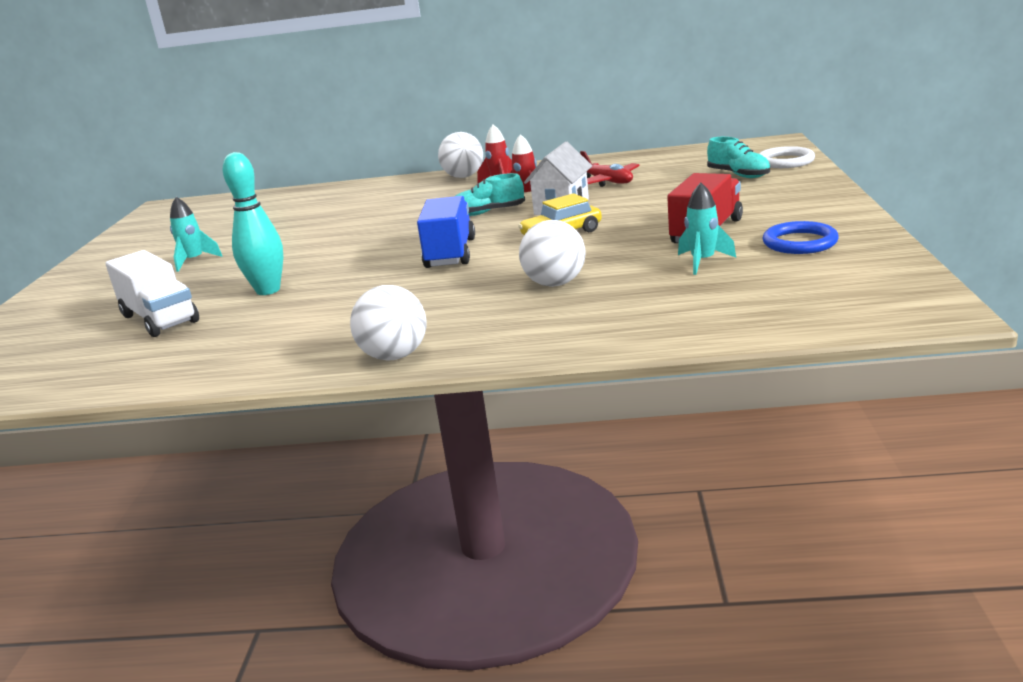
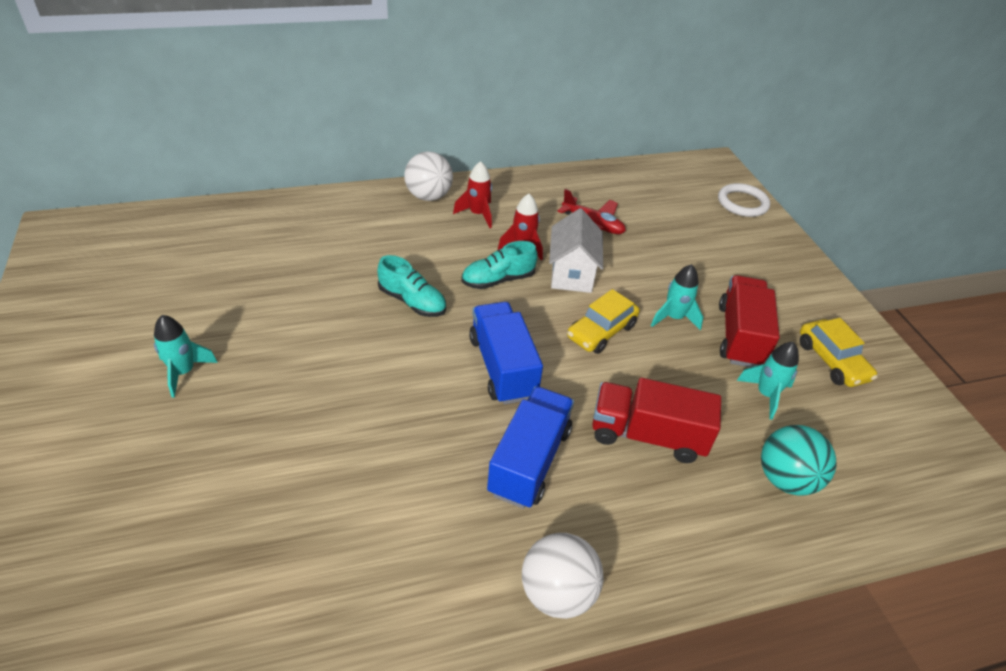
camera: 25 degrees left, 20 degrees up
(160, 319) = (213, 516): white truck -> none
(268, 290) = (324, 446): turquoise bowling pin -> none
(431, 296) = (529, 461): none -> blue truck
(555, 283) = (647, 435): white ball -> red truck
(643, 225) = (674, 318): none -> turquoise rocket
(678, 305) = (785, 479): none -> turquoise ball
(738, 175) = (713, 225): turquoise shoe -> turquoise shoe (412, 302)
(800, 242) = (832, 361): blue ring -> yellow car

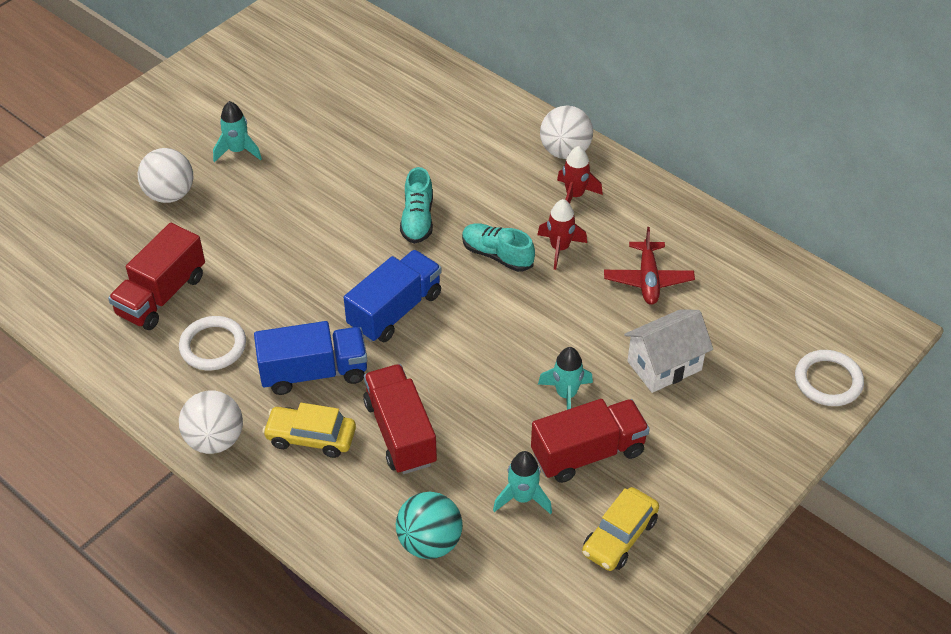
camera: 60 degrees right, 5 degrees up
(172, 457) = (170, 194): none -> white ball
(309, 539) = (161, 295): none -> red truck
(425, 527) = (213, 346): none -> white ring
(572, 273) = (556, 298): white house -> white house (664, 366)
(601, 331) = (497, 352): yellow car -> yellow car (311, 437)

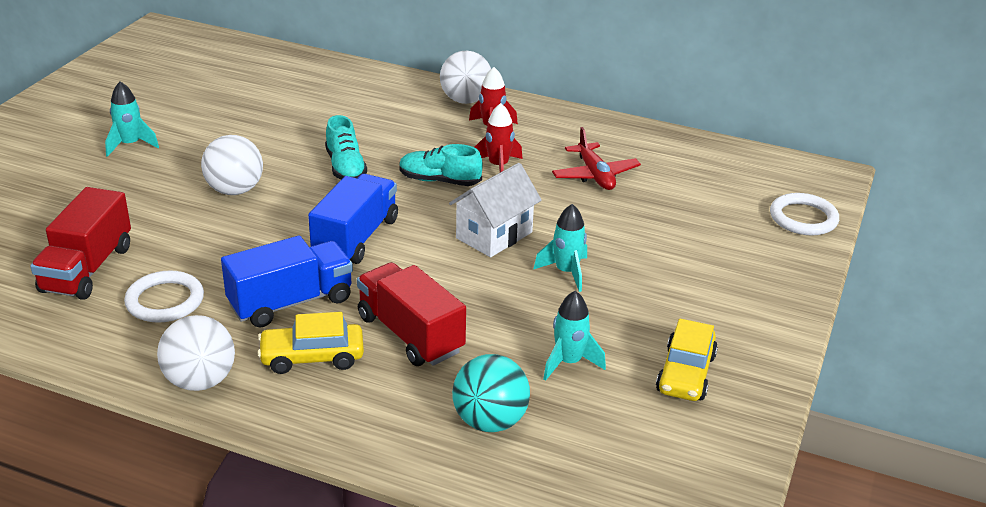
camera: 20 degrees left, 15 degrees down
(170, 194) = (66, 188): white ball -> white ball (235, 190)
(588, 453) = (614, 313): red truck -> none
(664, 366) = (648, 234): white house -> white house (494, 235)

